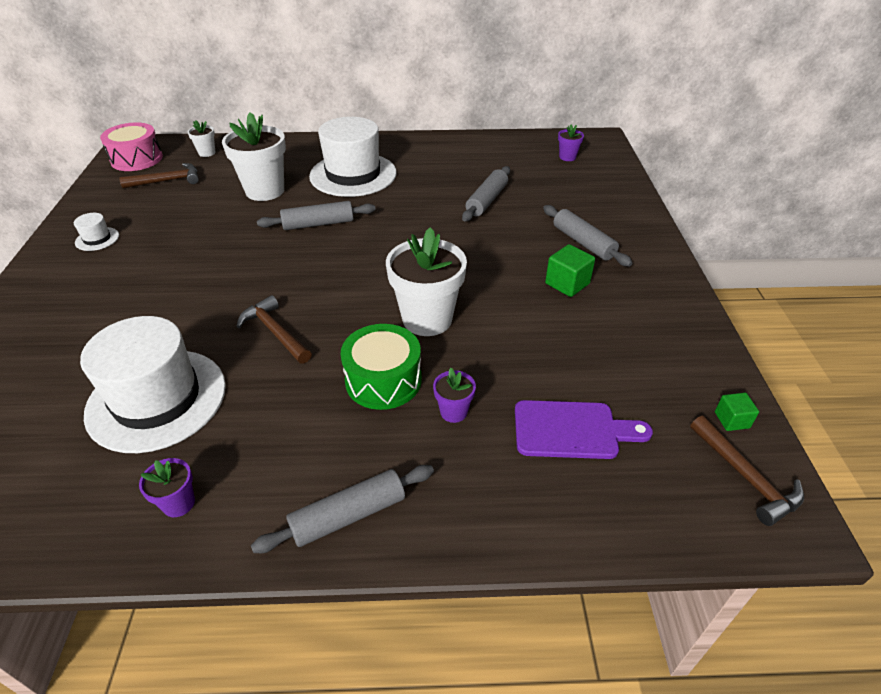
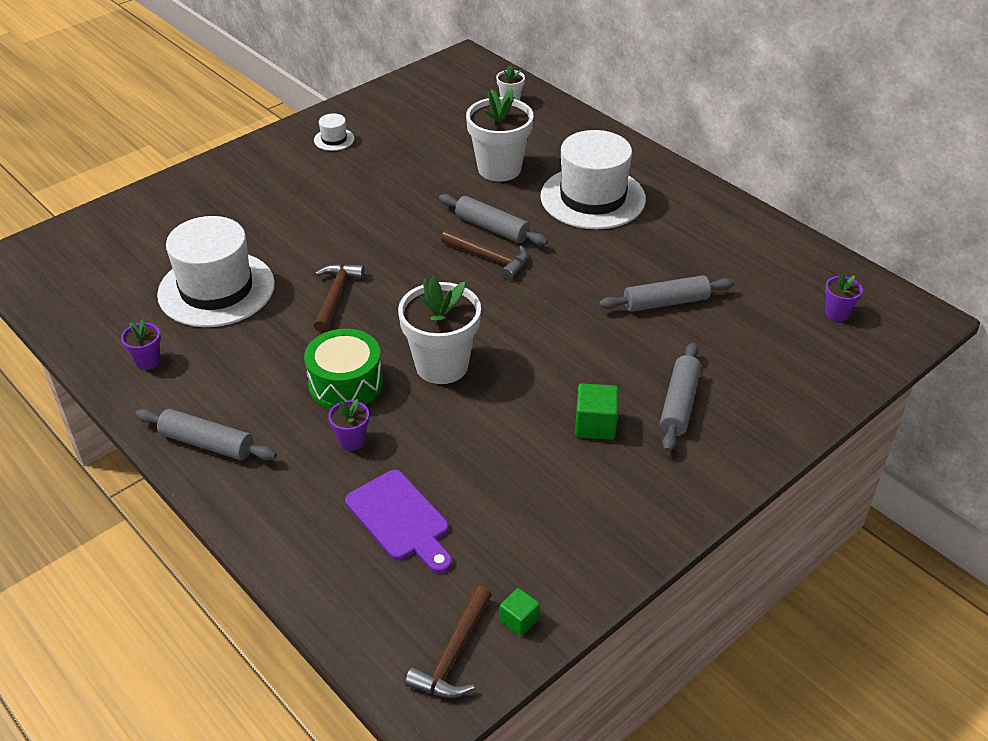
camera: 50 degrees right, 0 degrees up
(137, 159) = (451, 77): pink drum -> none
(168, 181) = (444, 113): brown hammer -> brown hammer (489, 258)

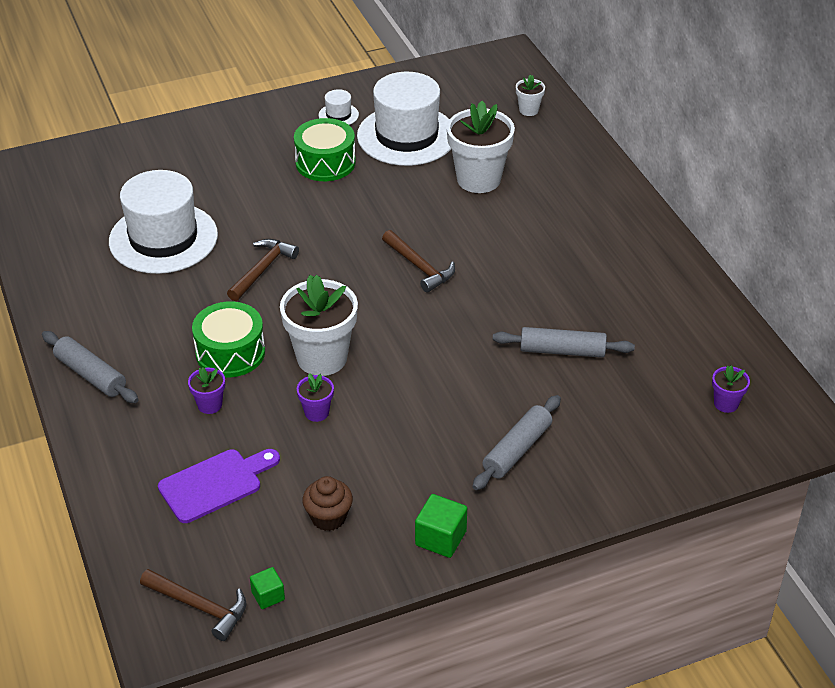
camera: 20 degrees right, 0 degrees up
(148, 361) = (76, 290): purple flower pot -> purple flower pot (316, 412)
(344, 184) = (325, 163): none -> green drum
(401, 519) = (215, 484): purple cutting board -> purple cutting board turned 105 degrees counterclockwise
(453, 654) = (200, 607): brown hammer -> brown hammer turned 105 degrees counterclockwise
(492, 228) = (438, 238): grey rolling pin -> none
(536, 521) = (328, 517): none -> brown cupcake
(592, 198) = (553, 229): white hat -> white hat (406, 135)
(595, 425) = (428, 448): green cube -> green cube (440, 538)

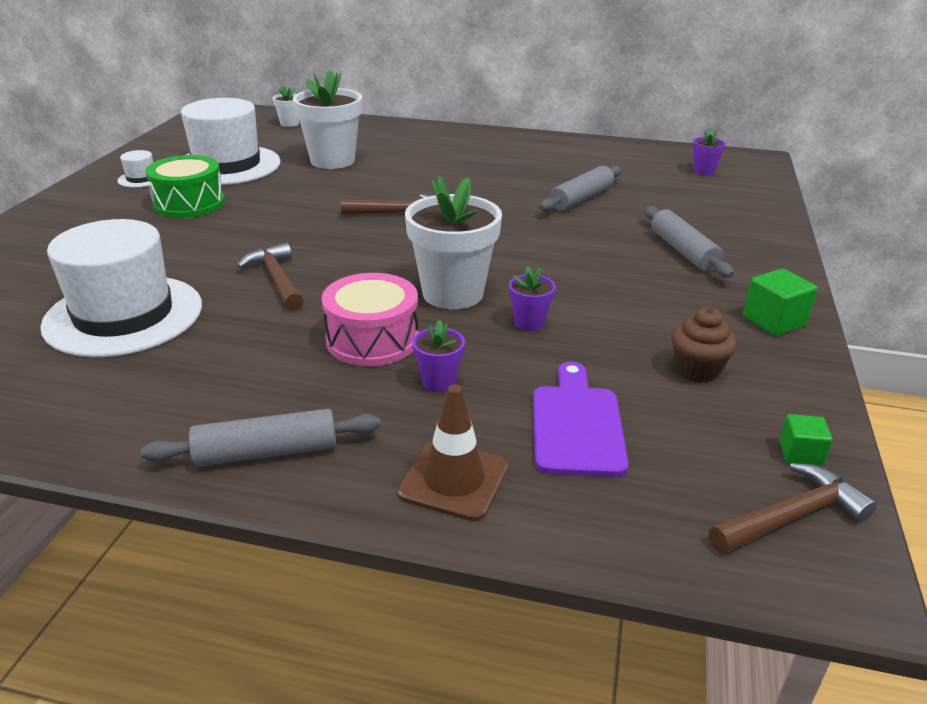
camera: 55 degrees left, 10 degrees down
(124, 456) = (454, 480): none -> brown traffic cone
(230, 353) = (372, 339): green drum -> pink drum

